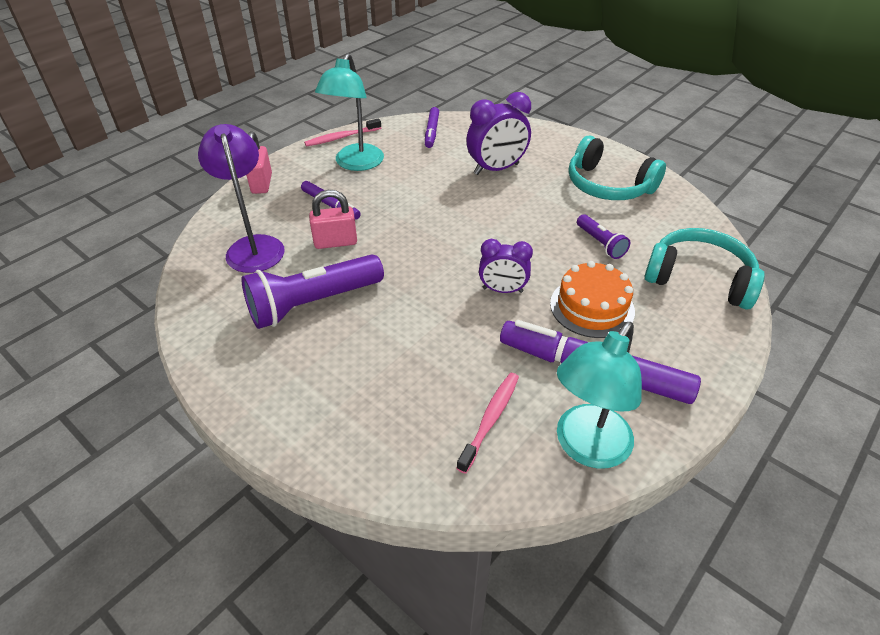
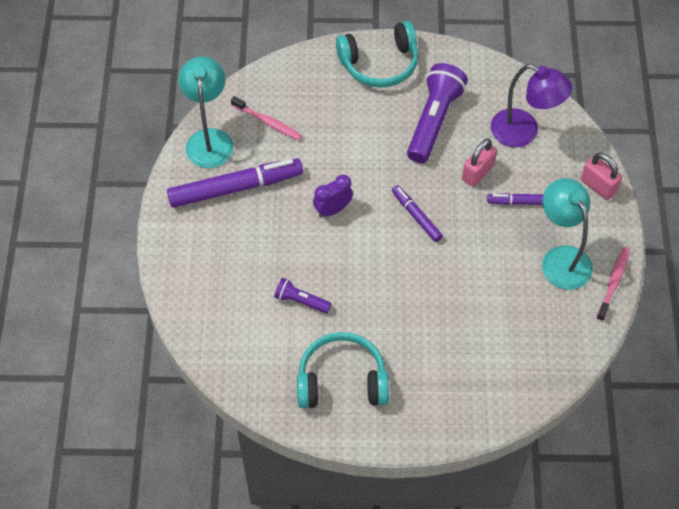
camera: 140 degrees right, 15 degrees up
(432, 132) = (551, 349): purple marker -> purple marker (416, 216)
(490, 419) = (268, 122): pink toothbrush -> pink toothbrush turned 45 degrees counterclockwise
(496, 169) = (447, 335): purple clock -> none
(592, 307) = (267, 235): orange cake -> none
(699, 278) = (212, 312): turquoise headphones -> turquoise headphones (380, 64)

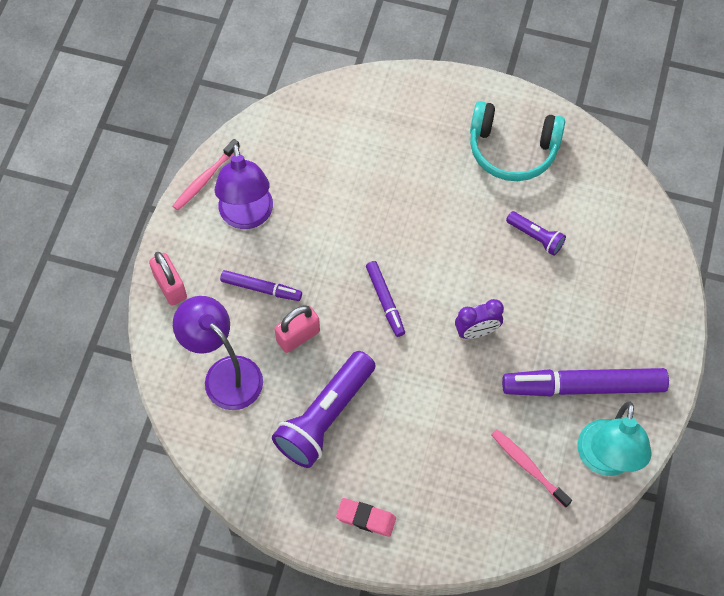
camera: 165 degrees left, 5 degrees up
(380, 64) = (366, 518): turquoise headphones -> pink eraser
(561, 258) = (247, 216): turquoise lamp -> purple lamp

